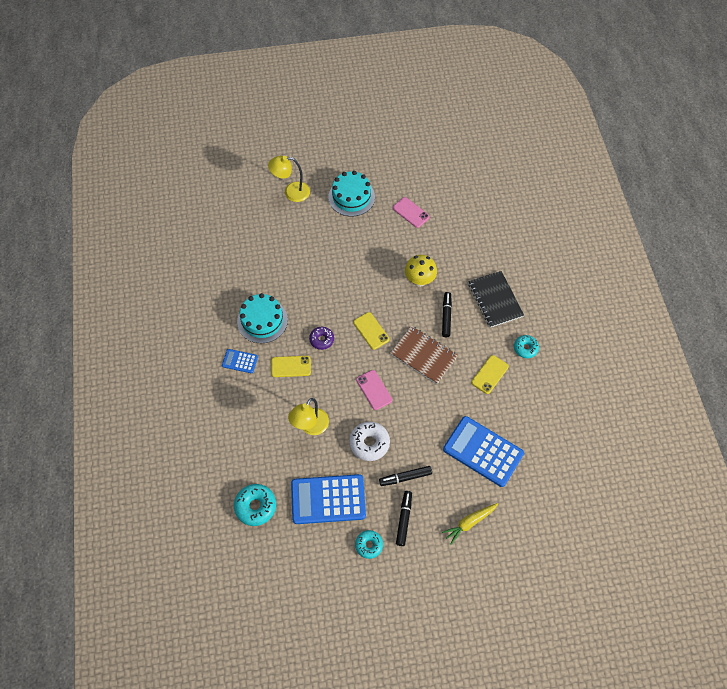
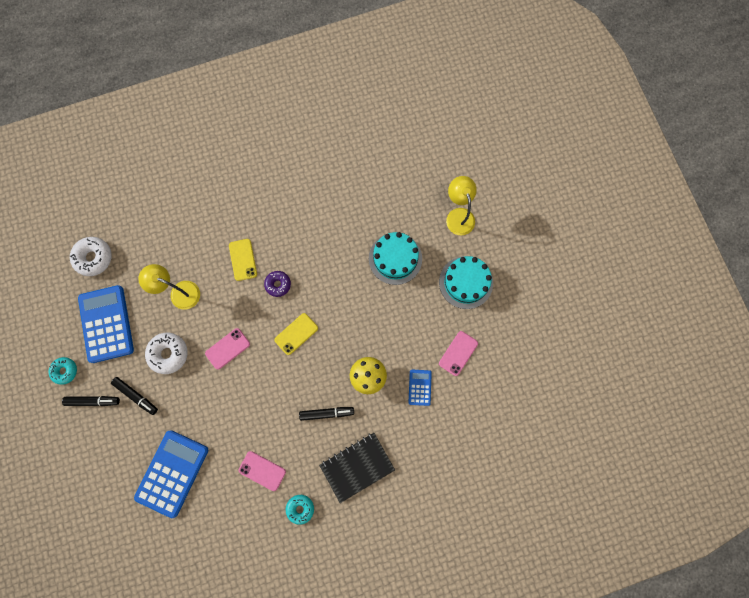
camera: 80 degrees right, 15 degrees up
(240, 361) = (242, 209): blue calculator -> blue calculator (419, 387)
(255, 506) = (93, 258): turquoise donut -> white donut
(262, 320) = (291, 220): turquoise cake -> turquoise cake (395, 258)
(405, 477) = (136, 396): black marker -> black marker turned 150 degrees clockwise
(423, 355) = (275, 395): brown notebook -> none
(469, 522) = (95, 468): yellow carrot -> none
(489, 374) = (262, 471): yellow phone -> pink phone

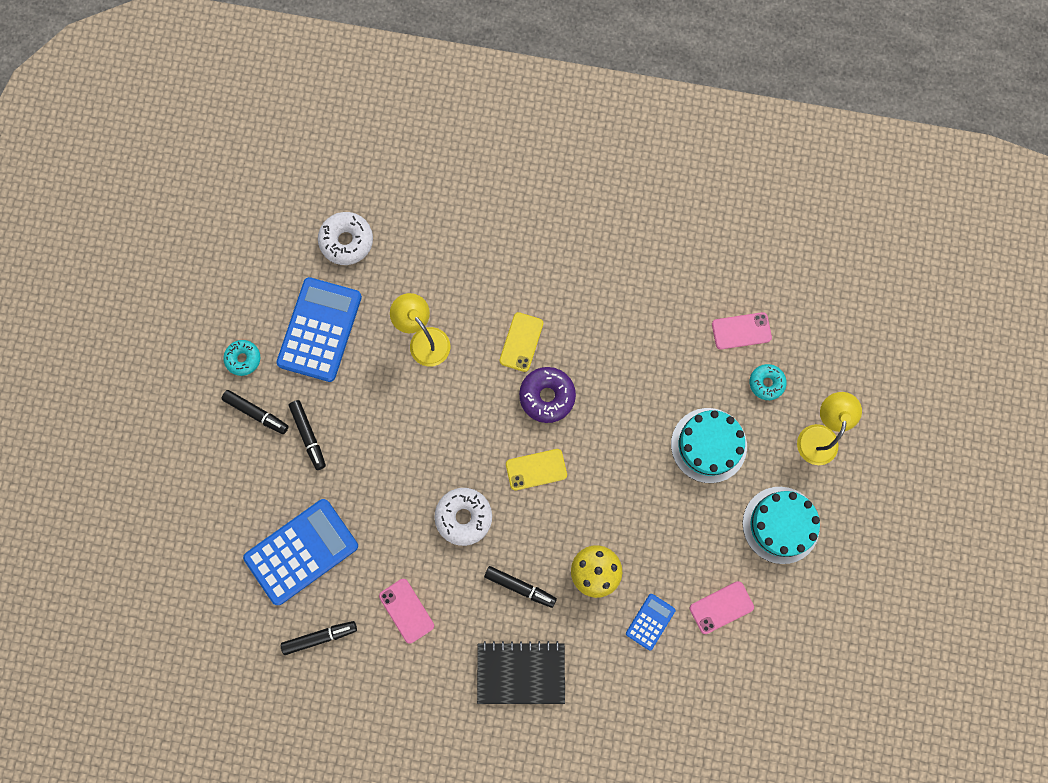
camera: 30 degrees right, 0 degrees up
(168, 354) = (372, 407): white donut -> white donut (464, 517)
(214, 521) = (320, 637): none -> black marker
(227, 348) = (445, 440): pink phone -> pink phone (741, 331)
(278, 284) = (547, 396): purple donut -> purple donut, size x1.53
(300, 508) = (426, 682): turquoise donut -> turquoise donut (766, 383)

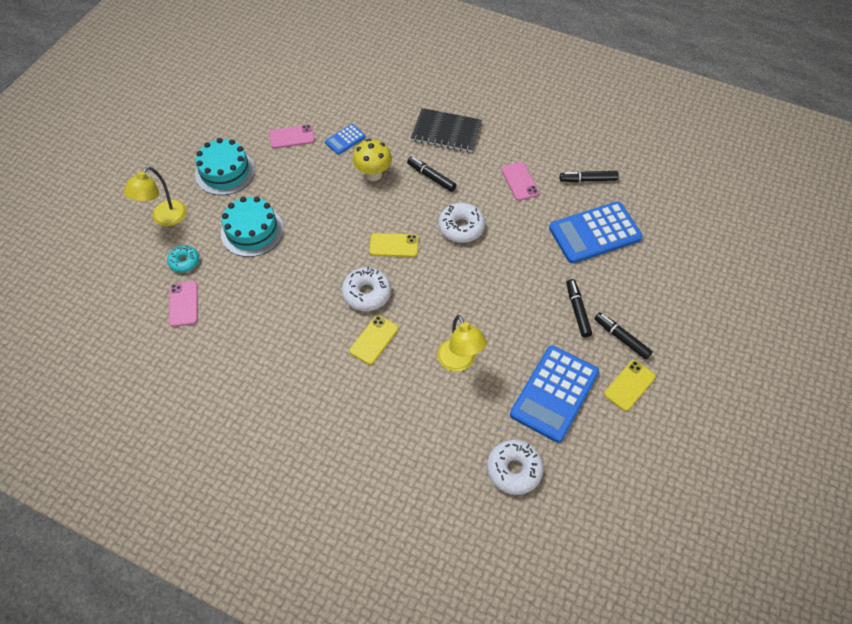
camera: 165 degrees left, 20 degrees down
(243, 359) = (629, 385): turquoise donut -> yellow phone
(547, 396) = (367, 293): purple donut -> white donut
(741, 331) = (183, 304): pink phone -> pink phone turned 75 degrees clockwise

